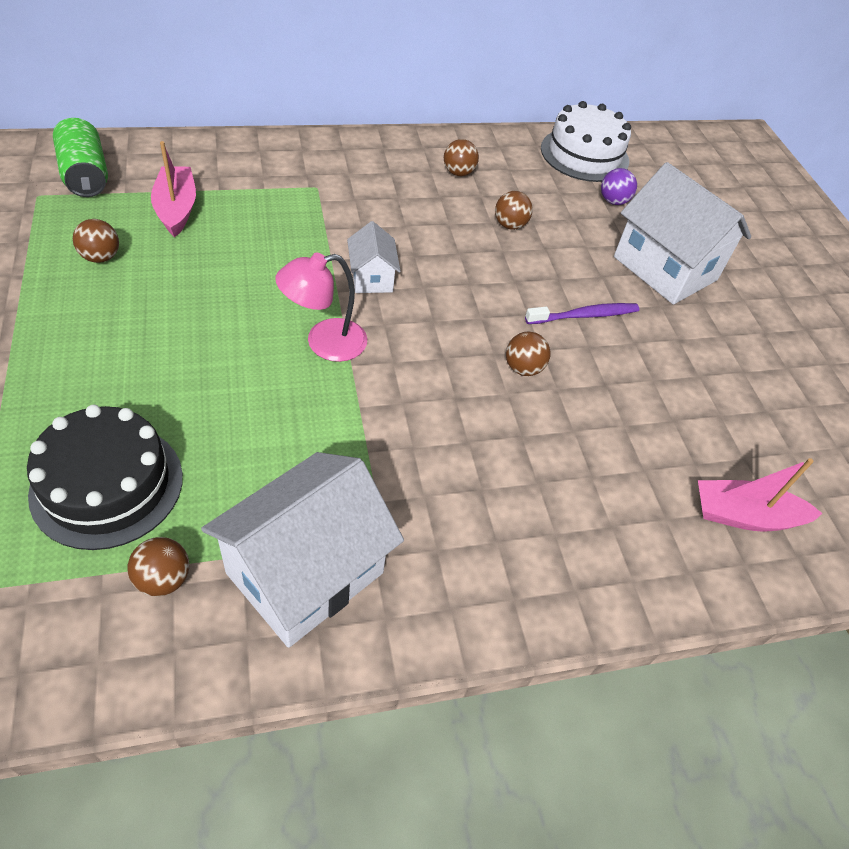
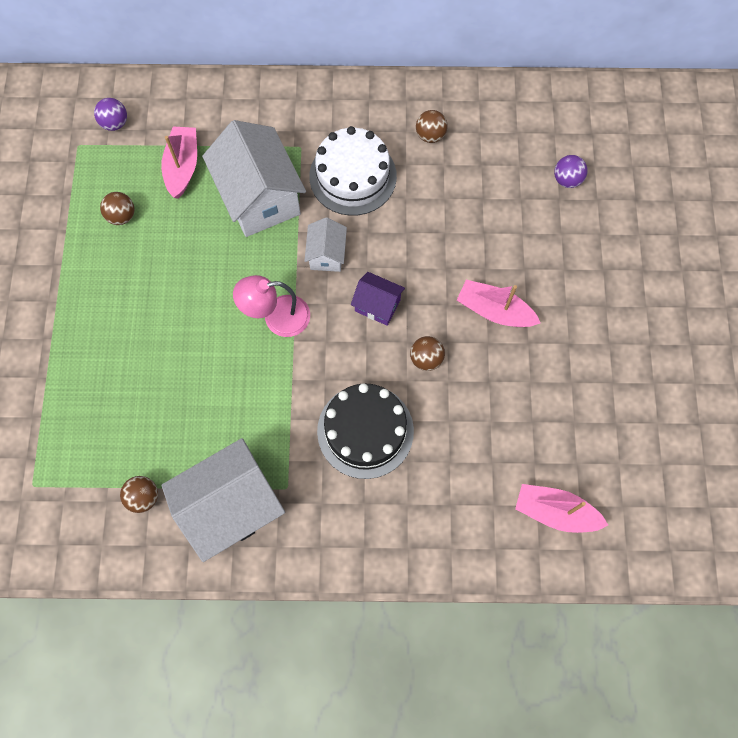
camera: 20 degrees right, 20 degrees up
(85, 175) = (115, 123): green can -> purple ball
(107, 485) = (114, 422): black cake -> black cake (365, 431)
(447, 321) = (377, 305): none -> purple house
(510, 225) = (459, 203): brown ball -> none
(584, 154) = (560, 116): white cake -> white cake (353, 176)
(584, 315) = (494, 311): purple toothbrush -> pink boat
(665, 268) = (586, 265): white house -> white house (259, 198)

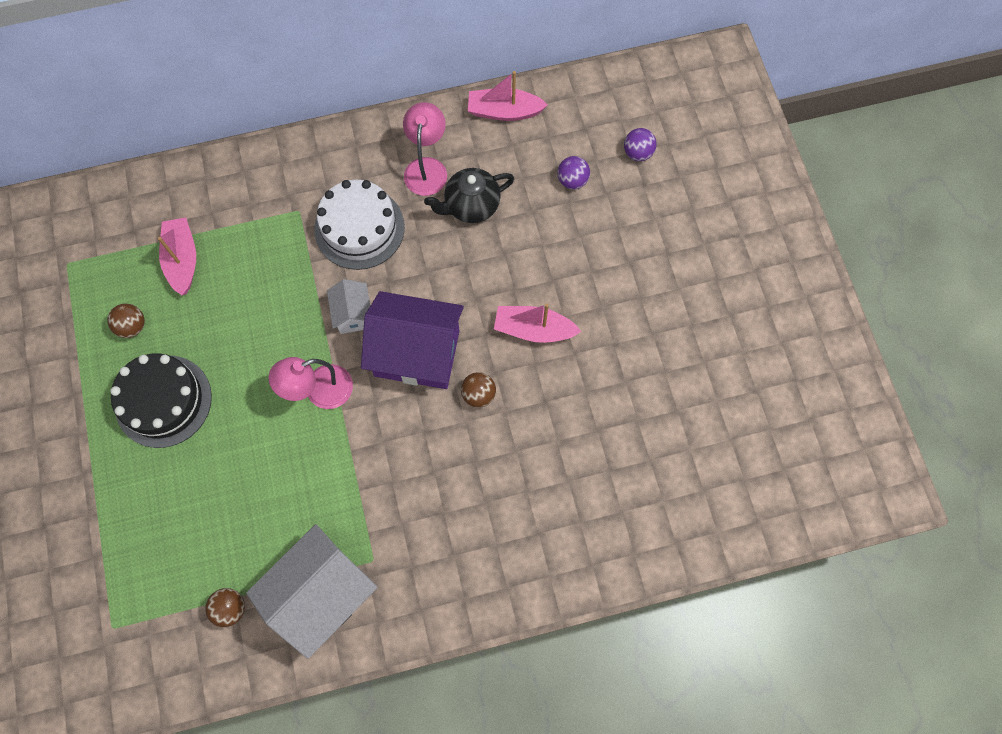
camera: 15 degrees left, 0 degrees up
(115, 123) = (100, 231): purple ball -> purple ball (637, 153)
(259, 198) = (270, 273): white house -> none
(365, 431) = (436, 482): black cake -> black cake (163, 401)
(377, 305) = (417, 353): purple house -> purple house, size x2.00
(430, 135) = (427, 168): brown ball -> pink lamp
(463, 181) = (471, 206): none -> black teapot
(555, 512) = (640, 513): pink boat -> pink boat (504, 111)

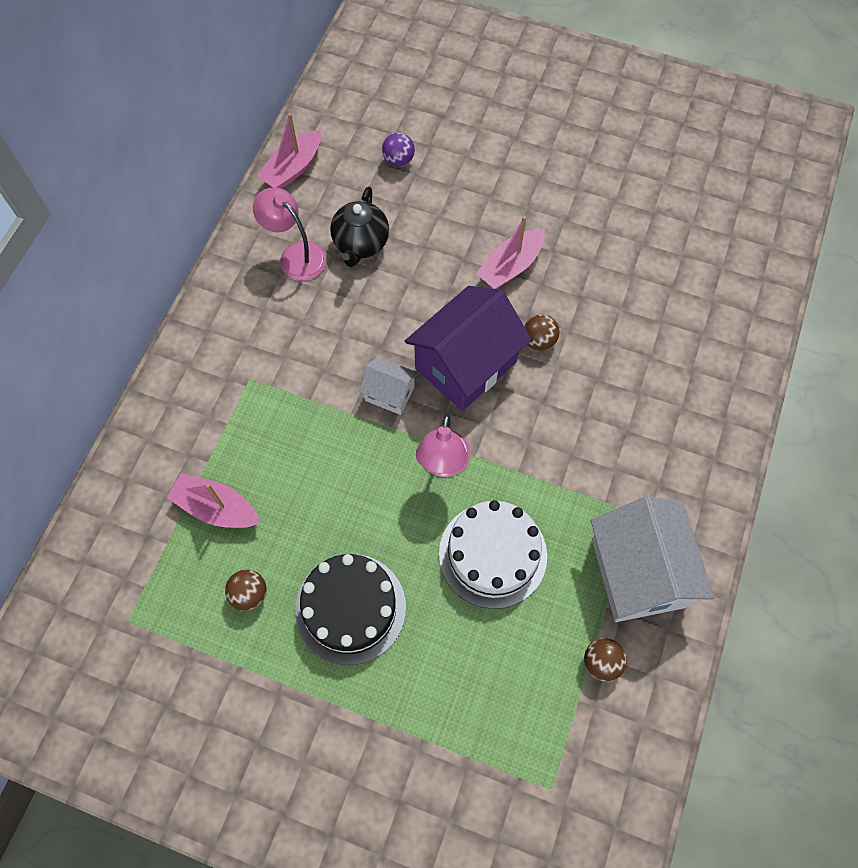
camera: 55 degrees left, 5 degrees down
(359, 228) = (309, 340): white cake -> white cake (493, 554)
(637, 153) = (412, 103): purple ball -> none

